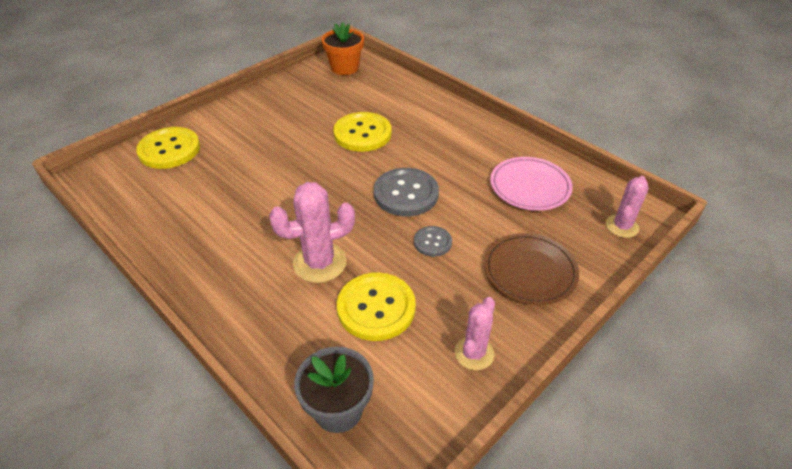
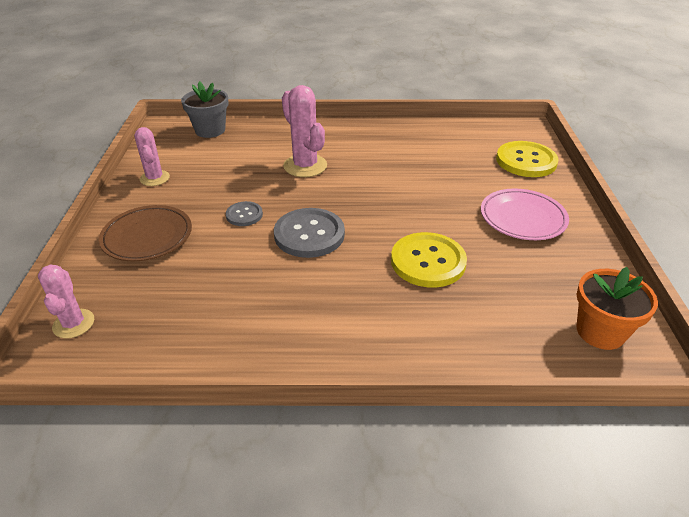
camera: 135 degrees right, 5 degrees down
(319, 263) = (305, 166): pink cactus -> pink cactus turned 60 degrees counterclockwise
(376, 308) = (239, 166): yellow button -> none
(530, 187) = (200, 310): pink plate -> pink plate (522, 218)

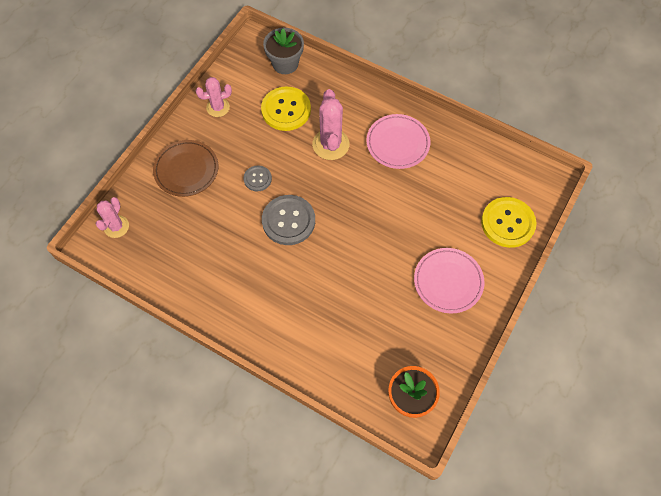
camera: 30 degrees right, 25 degrees up
(155, 178) = (218, 107): pink cactus -> pink cactus turned 60 degrees clockwise
(371, 145) = (397, 143): none -> pink plate
(428, 261) = (348, 286): yellow button -> yellow button (286, 110)

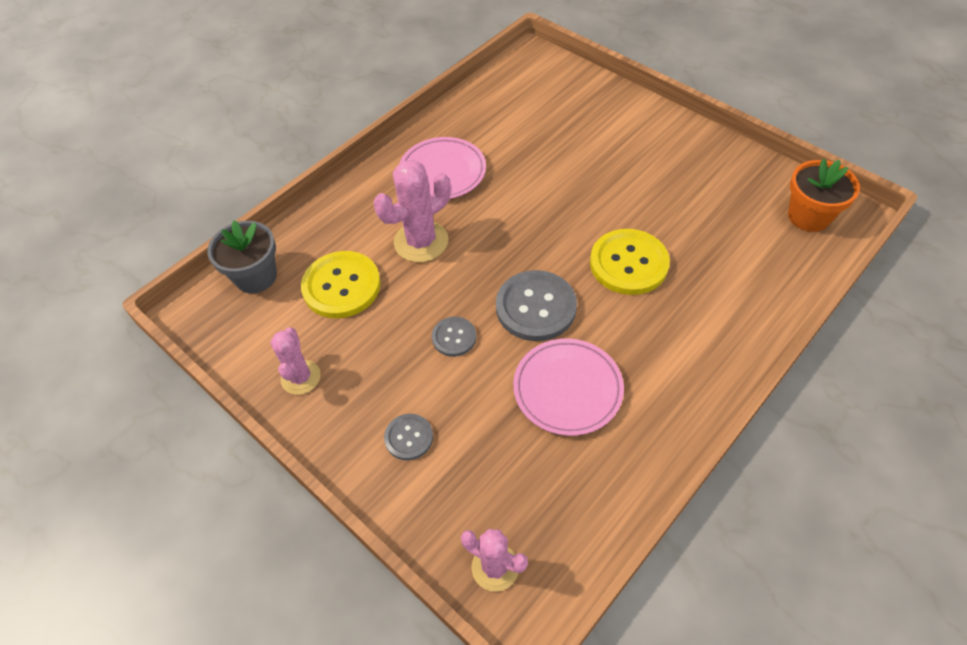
camera: 75 degrees left, 10 degrees down
(186, 170) = (409, 437): brown plate -> grey button
(330, 144) = (421, 241): pink cactus -> pink cactus turned 45 degrees counterclockwise
(448, 282) = (653, 157): pink plate -> pink plate (567, 389)
(507, 223) = (582, 96): yellow button -> yellow button (628, 263)

